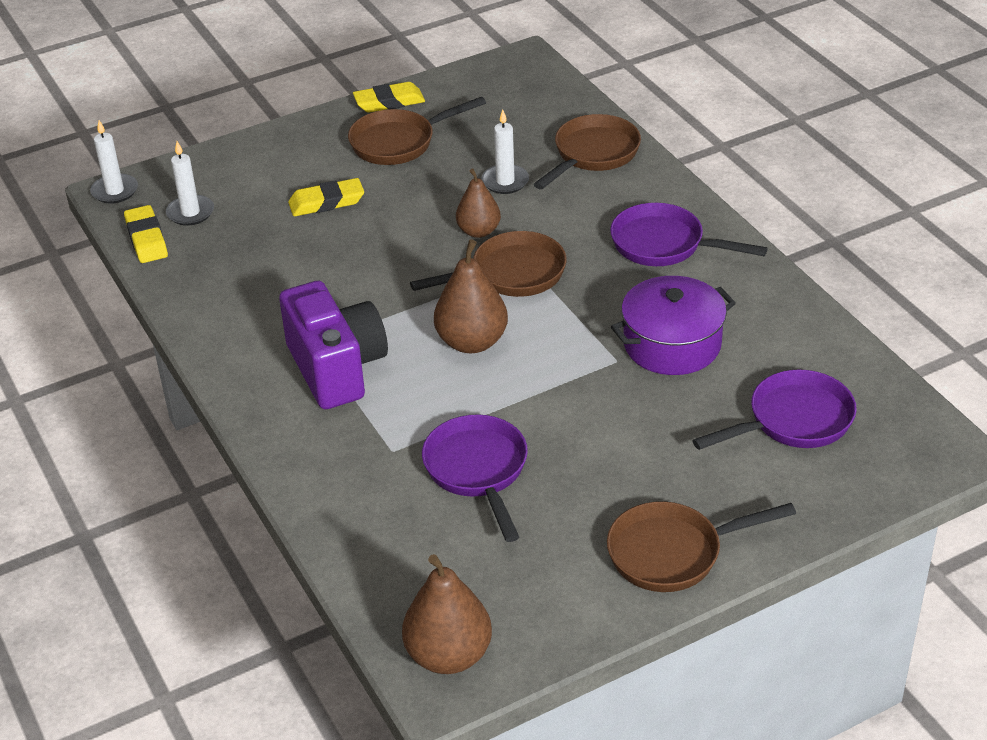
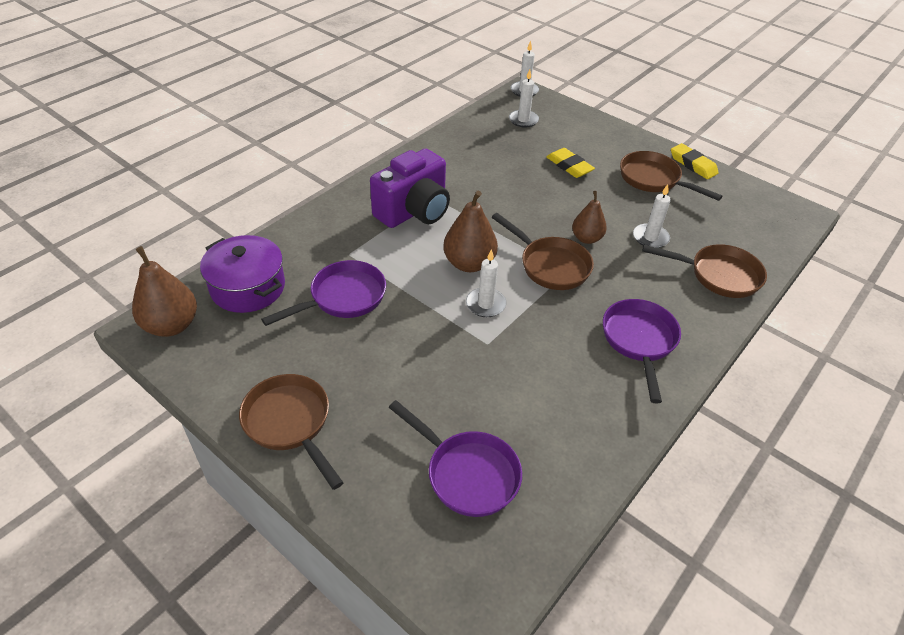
camera: 65 degrees right, 5 degrees up
(146, 239) = (490, 112): yellow eraser -> none
(552, 346) = (485, 304): none -> white candle
(672, 344) = (522, 372): purple pot -> purple pot (248, 287)

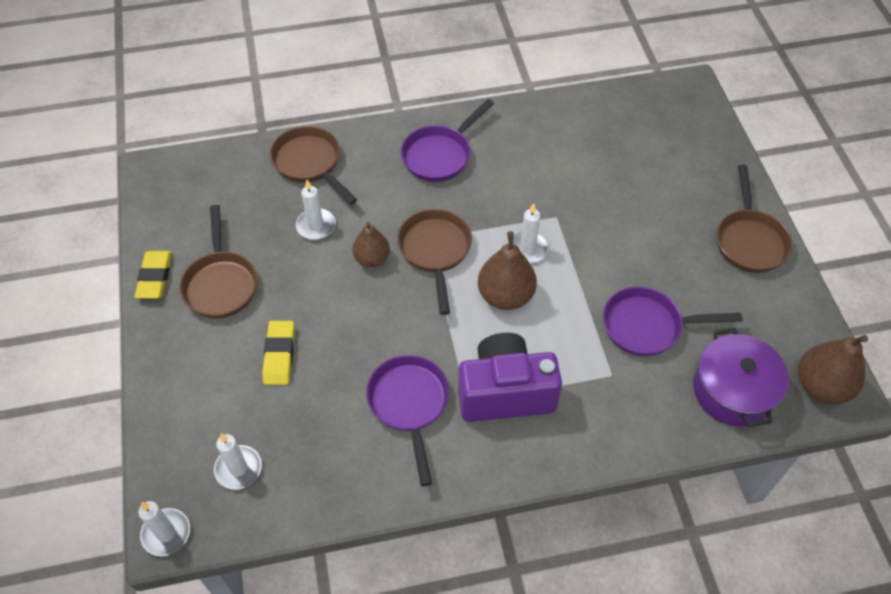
camera: 140 degrees left, 10 degrees up
(467, 473) = (644, 146): purple pan -> purple pan (409, 405)

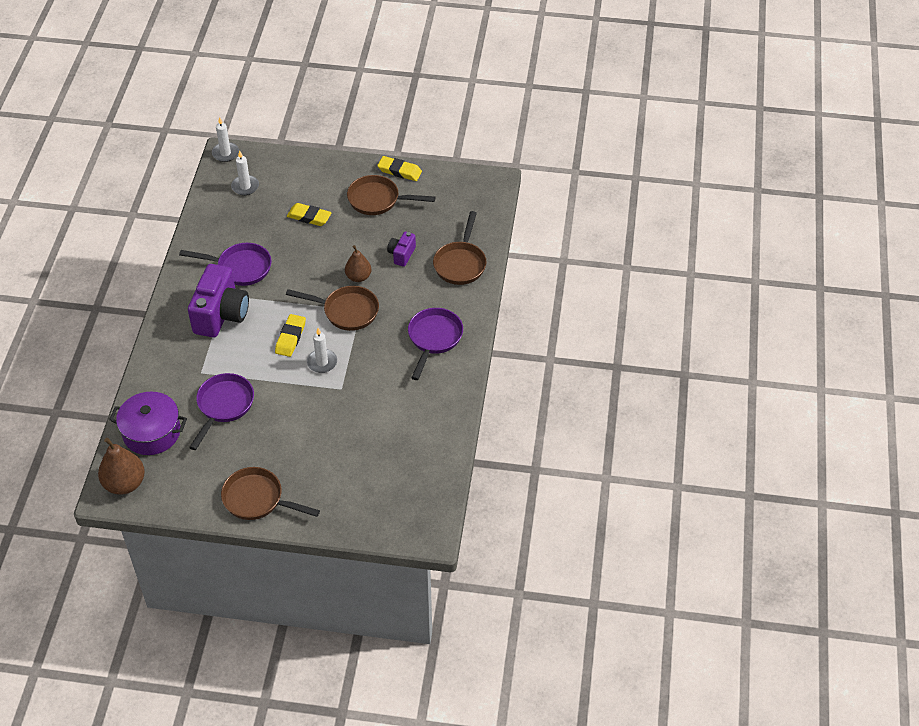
camera: 110 degrees right, 5 degrees down
(310, 164) = (460, 263): brown pan -> brown pan turned 120 degrees clockwise
(316, 226) = (401, 254): white candle -> purple camera
(440, 155) = (433, 339): purple pan -> purple pan turned 45 degrees clockwise
(505, 296) = (290, 337): brown pear -> yellow eraser

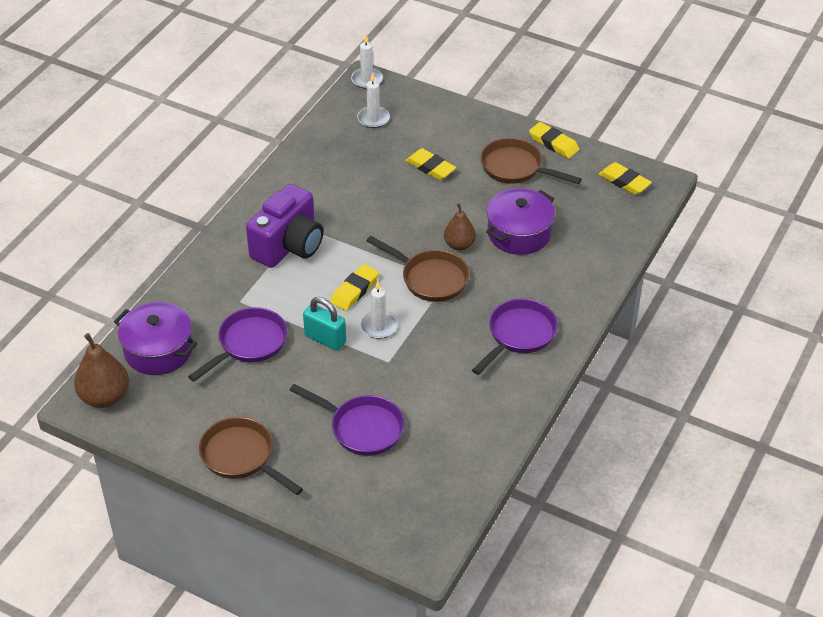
camera: 20 degrees right, 5 degrees down
(240, 267) = (331, 202): purple pan -> purple pan (362, 428)
(283, 384) = (325, 339): none -> turquoise padlock
(401, 254) = (519, 233): purple camera -> purple pot
(460, 263) = (584, 260): brown pan -> none
(467, 189) = (624, 181): none -> yellow eraser

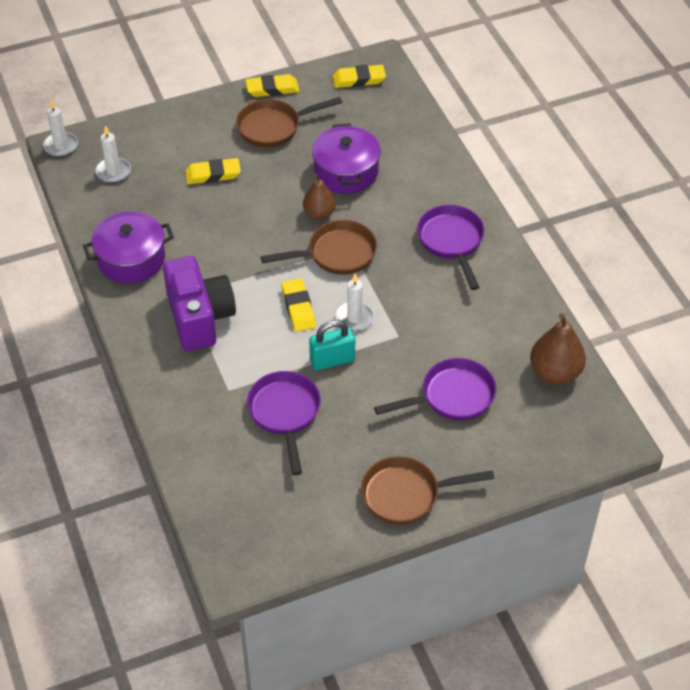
camera: 50 degrees left, 5 degrees up
(105, 397) = (242, 552): brown pear -> brown pear (555, 372)
(158, 350) = (226, 481): purple pot -> purple pot (131, 259)

